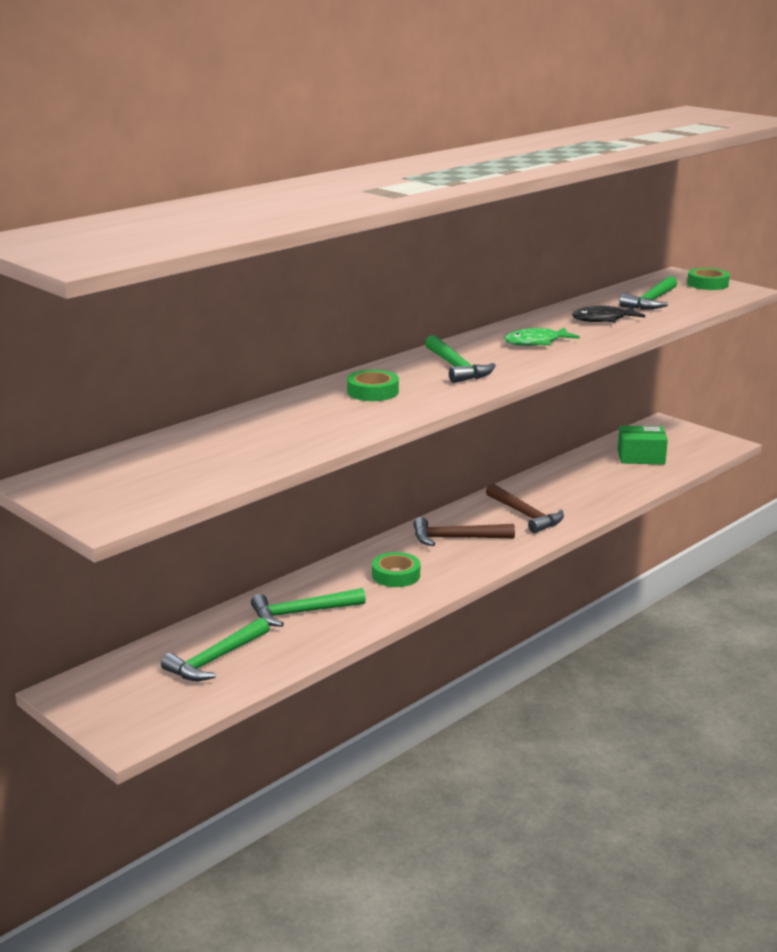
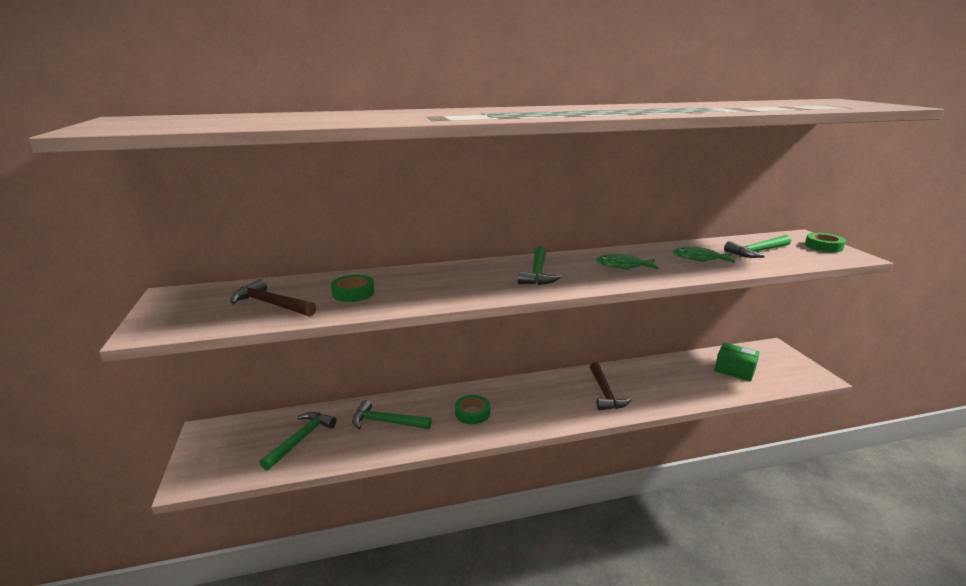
camera: 30 degrees right, 0 degrees up
(215, 659) = (301, 439): green hammer -> green hammer turned 135 degrees clockwise
(373, 392) = (455, 278): green tape -> green tape (353, 293)
(456, 538) = (539, 397): brown hammer -> brown hammer (271, 304)
(603, 319) = (699, 258): black fish -> green fish

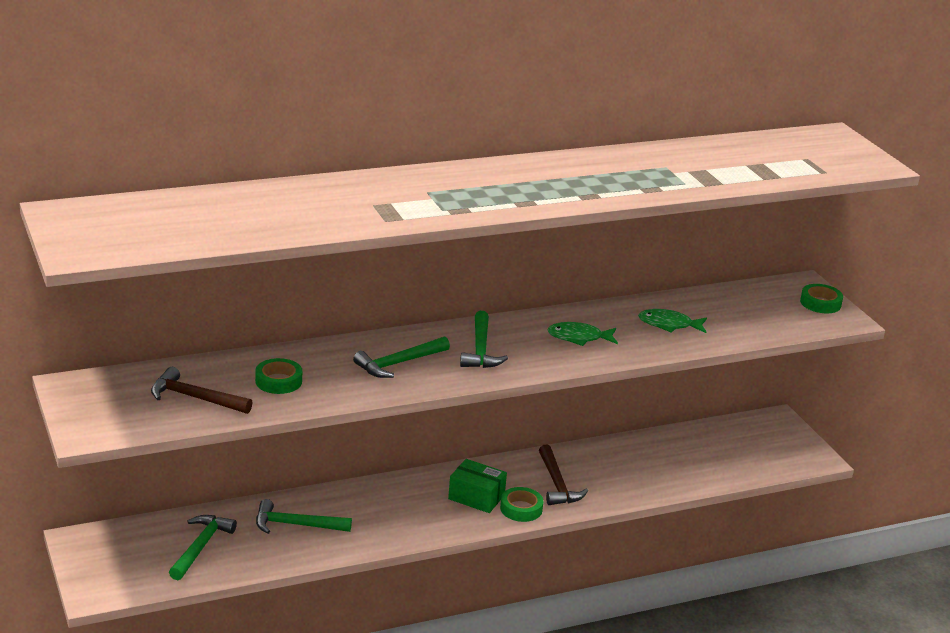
camera: 10 degrees left, 5 degrees up
(472, 413) = (397, 512): green tape -> green tape (521, 509)
(734, 370) = (720, 451): green box -> green box (476, 497)
(757, 252) = (739, 313): green hammer -> green hammer (399, 363)

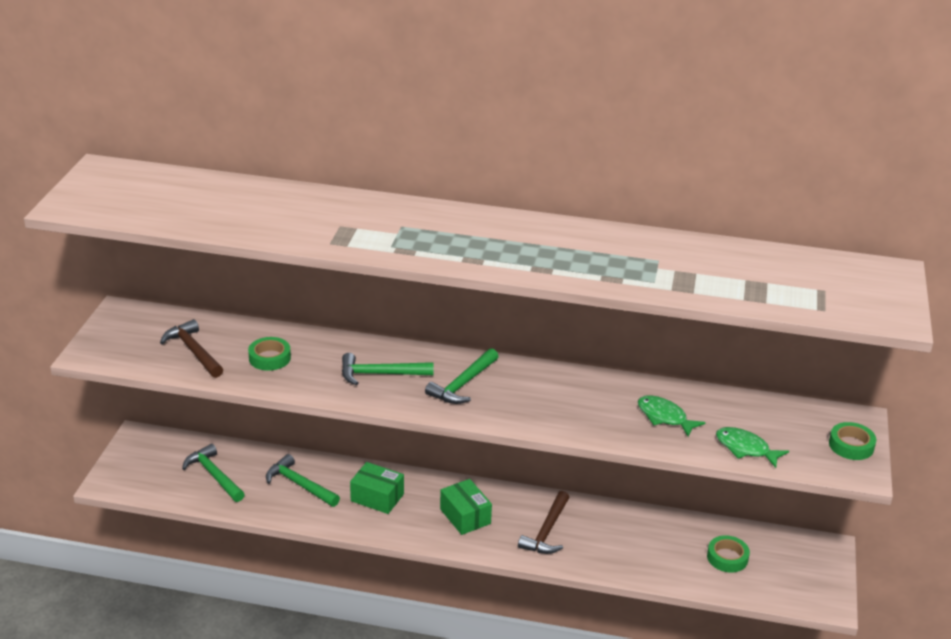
camera: 35 degrees right, 5 degrees up
(200, 547) = (214, 475): green hammer -> green hammer turned 90 degrees counterclockwise
(381, 510) = (377, 497): none -> green box
(521, 509) = (492, 541): green tape -> green tape (727, 557)
(578, 338) = (563, 402): green fish -> green fish (745, 448)

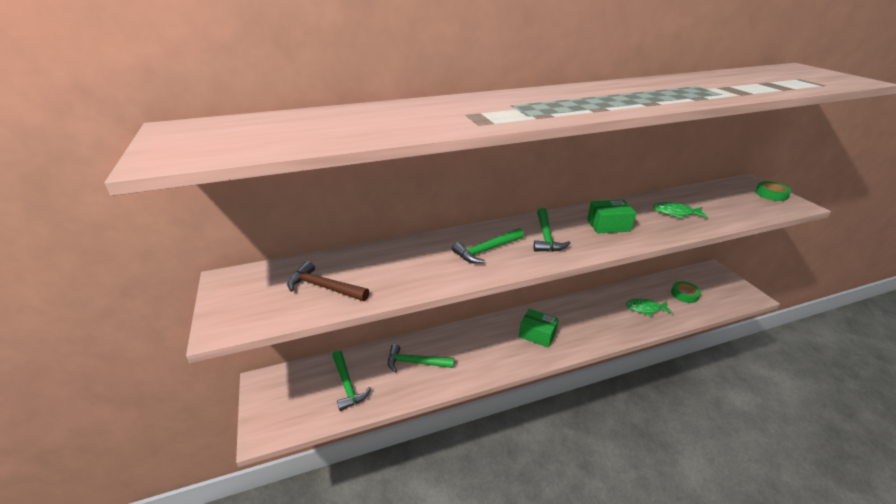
camera: 30 degrees left, 0 degrees up
(214, 475) = (347, 385): green hammer -> green hammer turned 135 degrees counterclockwise
(269, 358) = (393, 269): green tape -> none
(377, 497) = (474, 347): green box -> green box (608, 225)
(547, 531) = (589, 322): brown hammer -> none
(745, 448) = (737, 214): green fish -> green fish (645, 309)

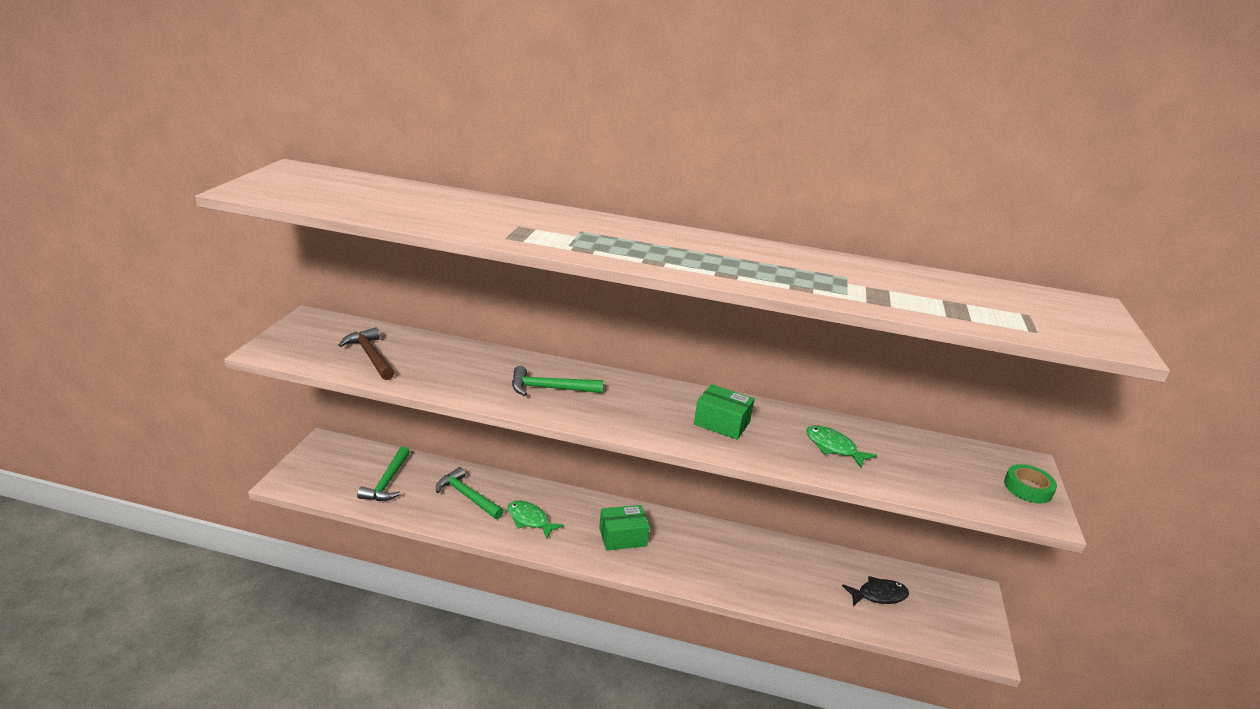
camera: 30 degrees right, 5 degrees down
(537, 334) = (622, 537): green box -> green box turned 75 degrees counterclockwise
(546, 237) = (631, 403): green hammer -> none
(645, 309) = (796, 581): green fish -> green fish (530, 520)
(684, 294) = (878, 595): green tape -> black fish

